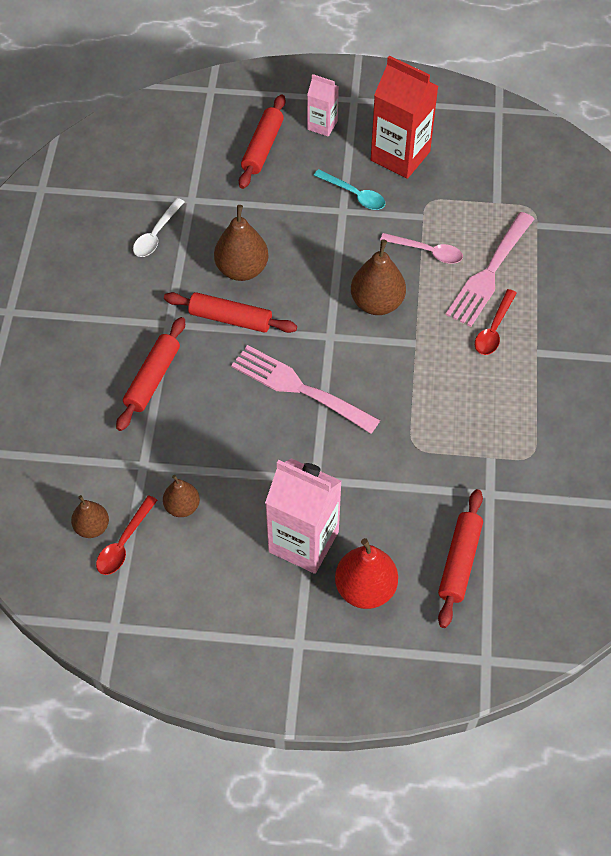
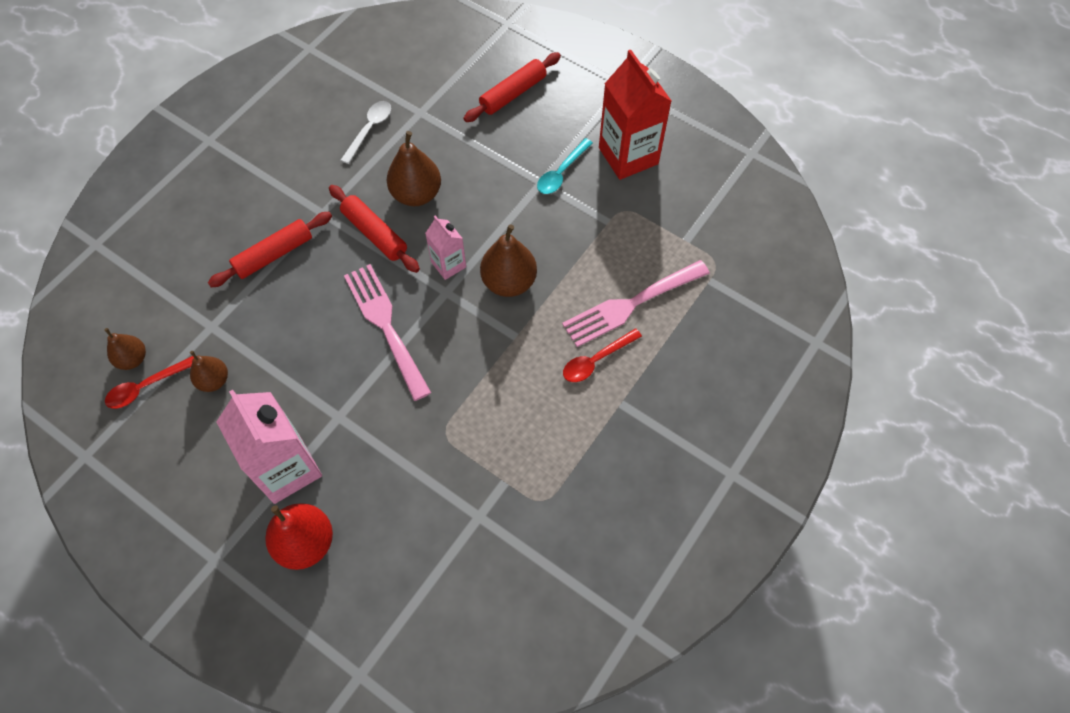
camera: 30 degrees right, 5 degrees up
(156, 234) = (369, 130): white spoon -> white spoon turned 150 degrees clockwise
(322, 125) = (579, 96): pink carton -> pink carton (448, 264)
(354, 195) = (561, 172): turquoise spoon -> turquoise spoon turned 60 degrees clockwise
(427, 252) = (588, 256): pink spoon -> none
(459, 562) = (404, 566): red rolling pin -> none

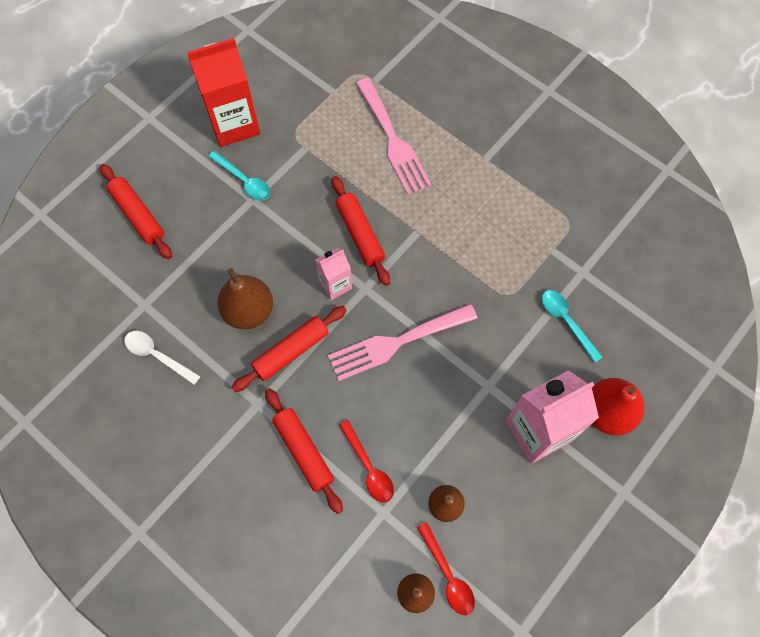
camera: 85 degrees left, 5 degrees up
(414, 497) = (566, 322): none -> turquoise spoon
(509, 282) = (360, 234): brown pear -> red rolling pin
(596, 360) = (445, 172): red spoon -> red spoon (368, 467)

